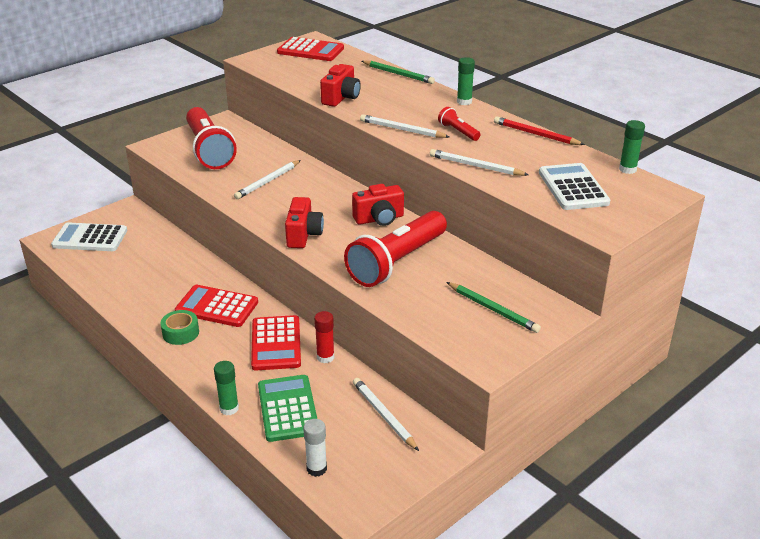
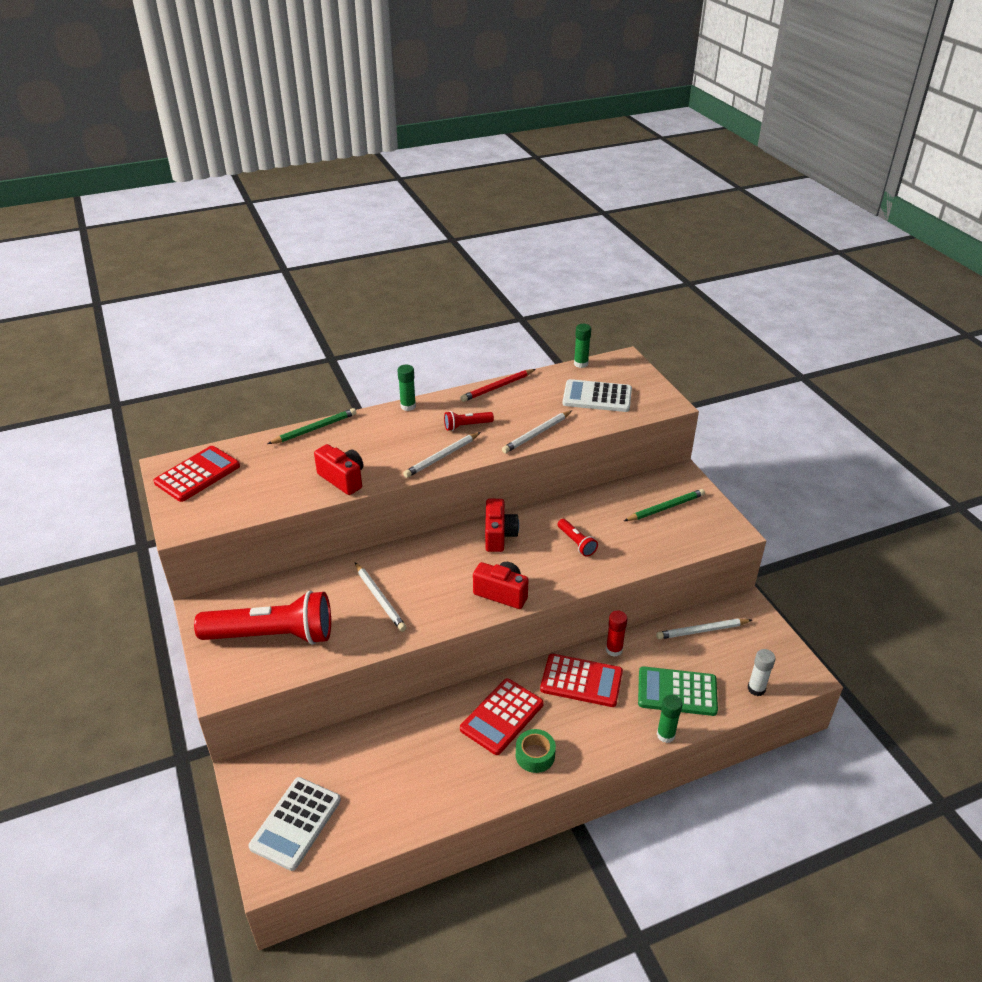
camera: 70 degrees left, 5 degrees up
(396, 262) = (576, 543): red flashlight -> red flashlight, size x0.43

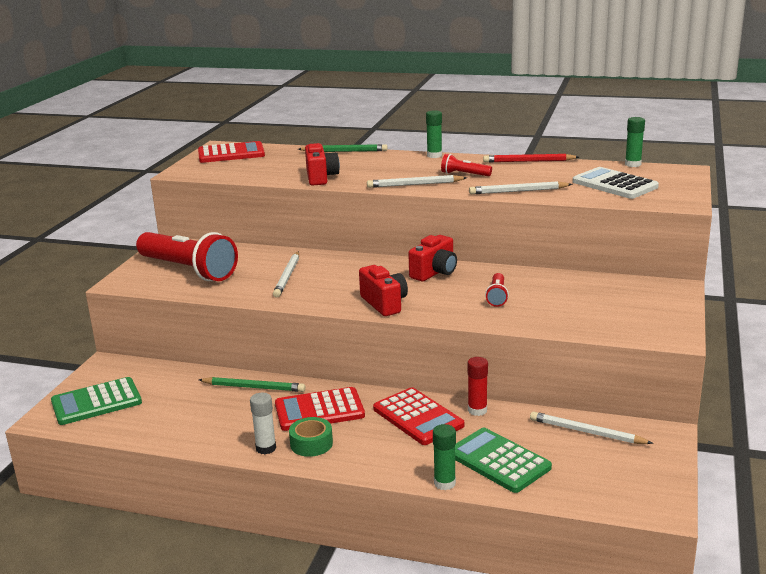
camera: 40 degrees right, 15 degrees down
(296, 823) = (96, 402): white calculator -> green calculator
(665, 508) = (623, 302): green pencil -> green pencil (254, 387)
(756, 689) = (587, 494): white glue stick -> white glue stick (266, 448)

